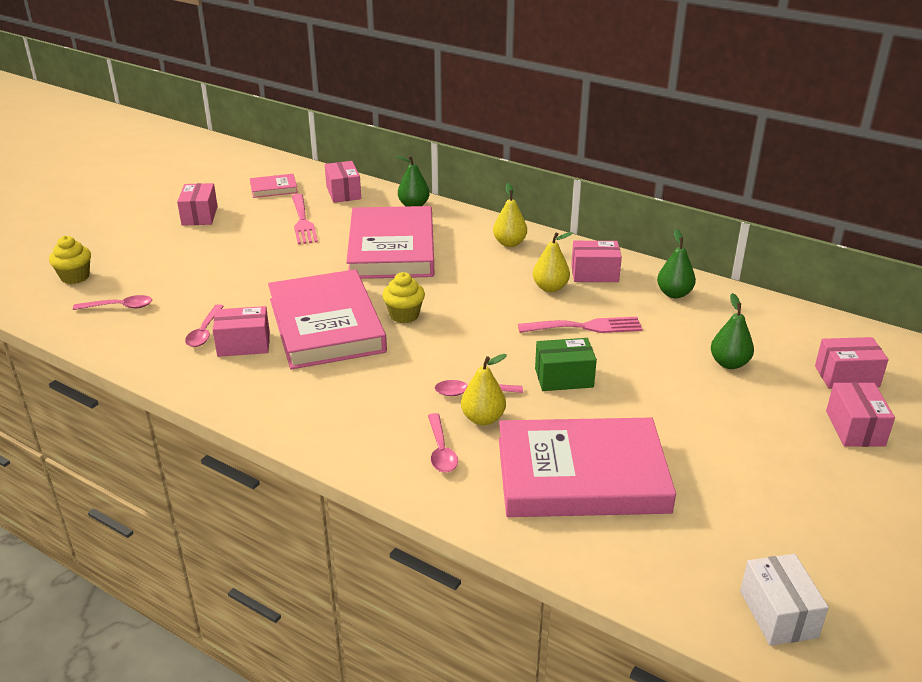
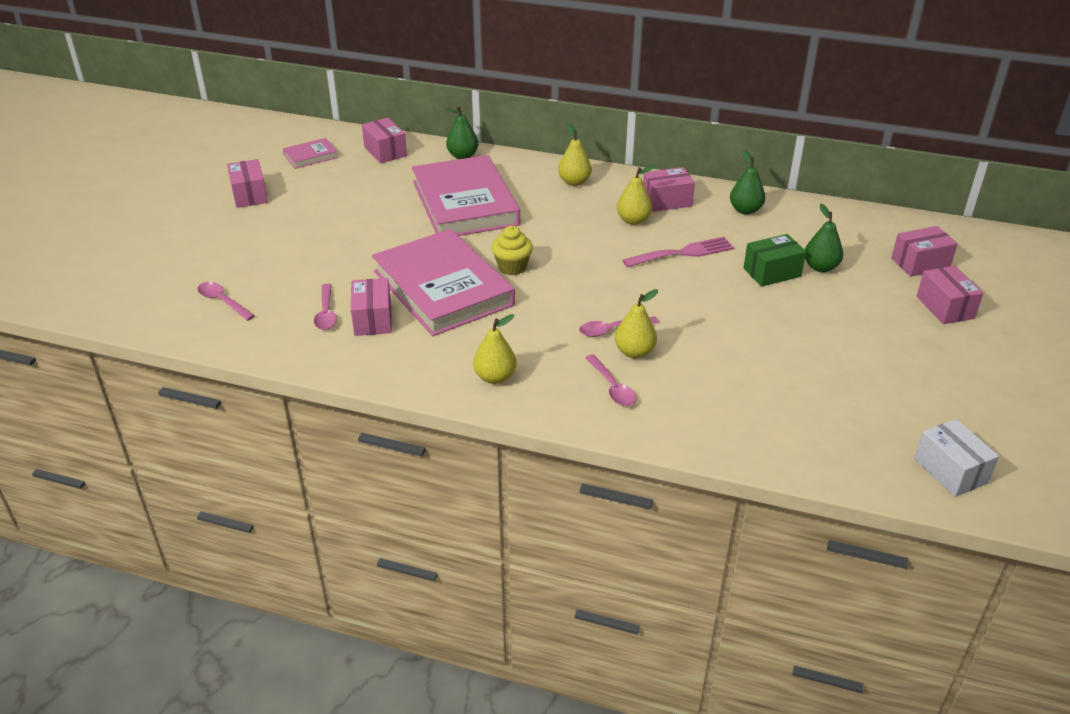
camera: 15 degrees left, 5 degrees up
(75, 277) = (155, 278): yellow cupcake -> none
(119, 307) = (222, 301): pink spoon -> pink spoon turned 120 degrees counterclockwise
(244, 344) = (373, 319): pink box -> pink box turned 75 degrees counterclockwise
(303, 222) = (361, 187): pink fork -> none
(328, 420) = (495, 377): none -> yellow pear
(564, 378) = (687, 303): green box -> green box (772, 272)
(581, 475) = (743, 387): pink book -> none

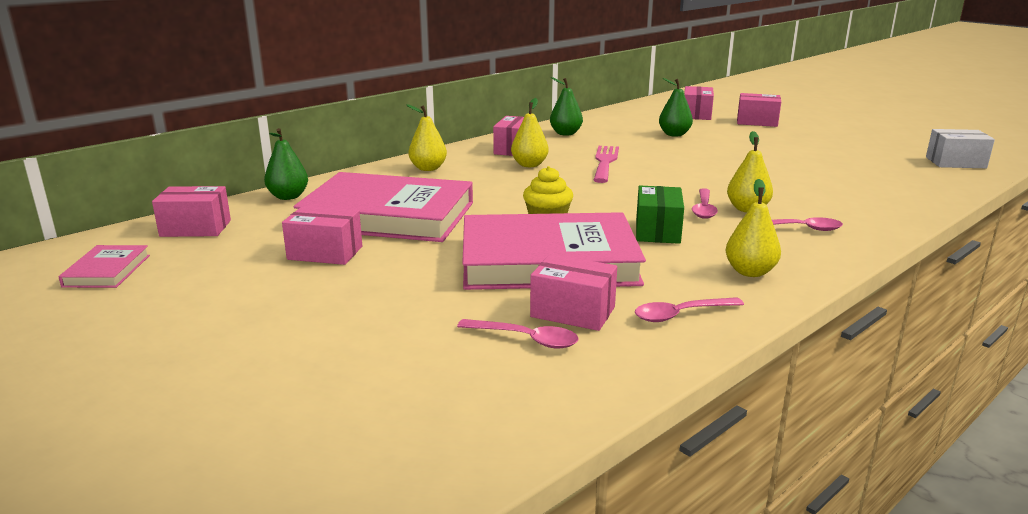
camera: 60 degrees left, 15 degrees down
(222, 301) = (396, 418): pink spoon -> pink spoon (681, 314)
(249, 195) = (120, 334): pink box -> pink box (325, 253)
(772, 272) = (666, 146): green box -> green box (657, 231)

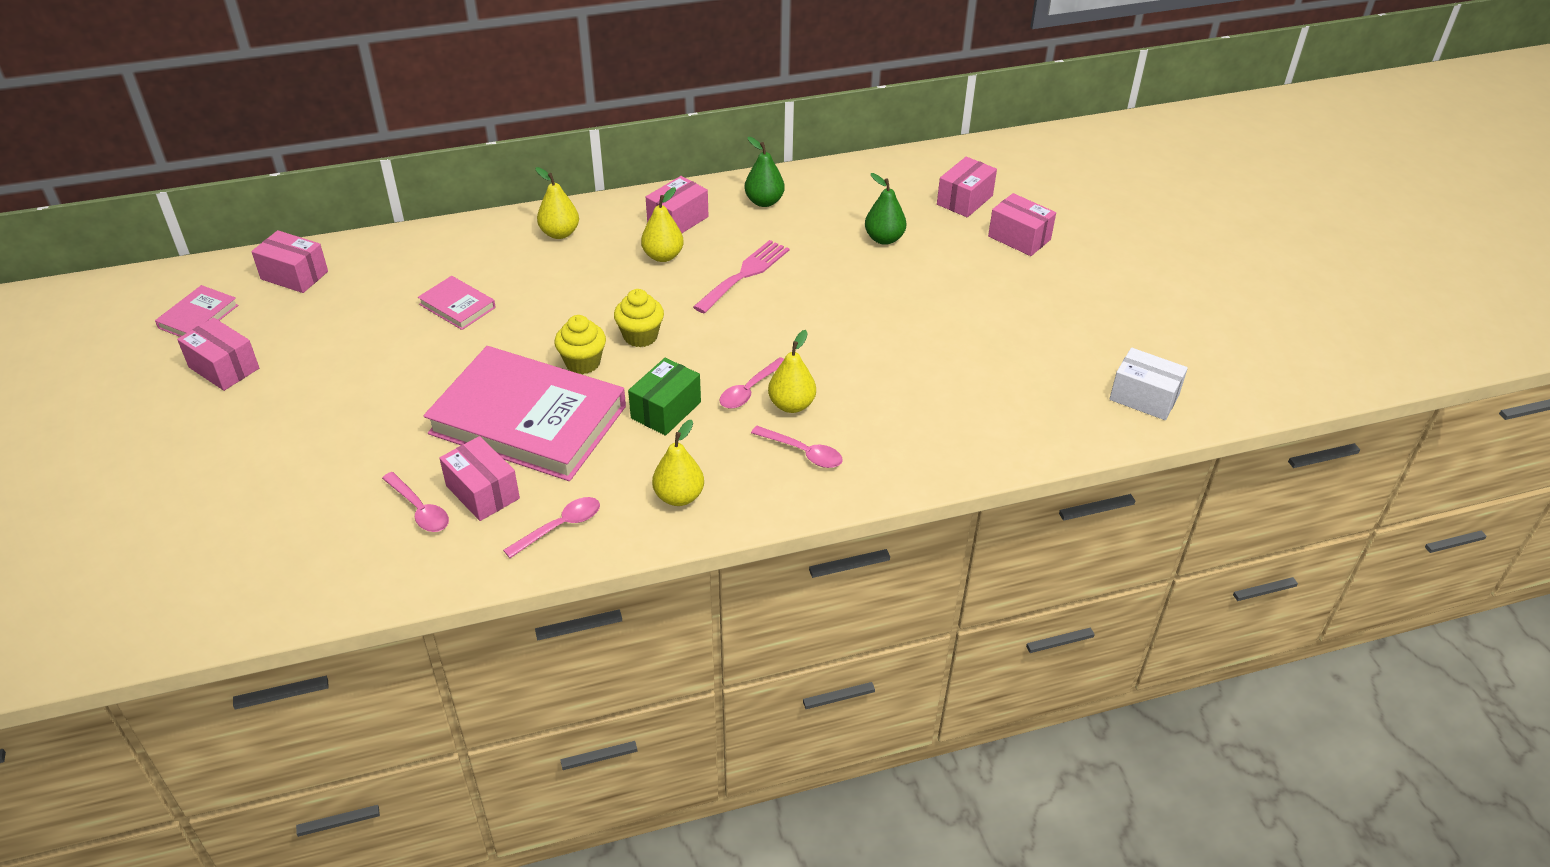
camera: 25 degrees right, 20 degrees up
(288, 197) = (399, 247): green pear -> none
(325, 253) = (365, 346): pink box -> pink box (224, 368)
(388, 215) = (457, 306): pink book -> pink book, size x0.43
(574, 201) = (640, 336): none -> yellow cupcake
(681, 314) = (560, 527): pink spoon -> pink spoon turned 135 degrees clockwise

